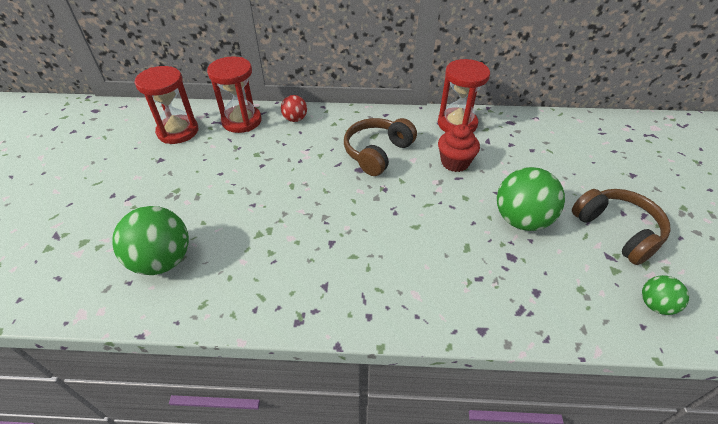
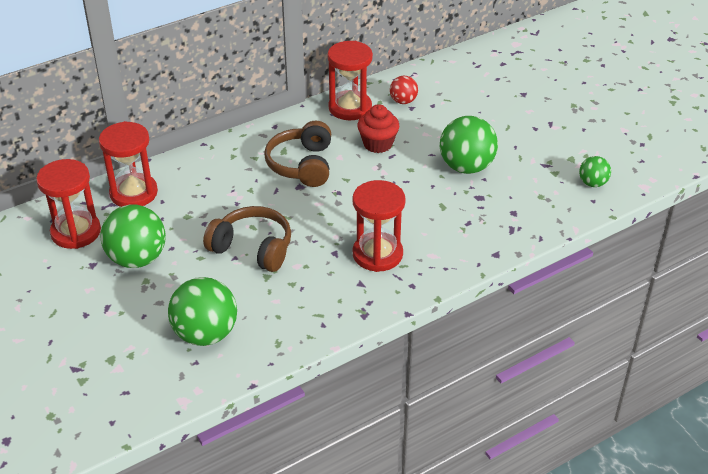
camera: 35 degrees left, 5 degrees down
(190, 170) = (137, 259): none -> green ball
(295, 119) = (188, 168): red ball -> red ball (403, 101)
(366, 264) = (377, 254): none -> red hourglass
(617, 231) = (539, 144): brown headphones -> brown headphones (252, 248)

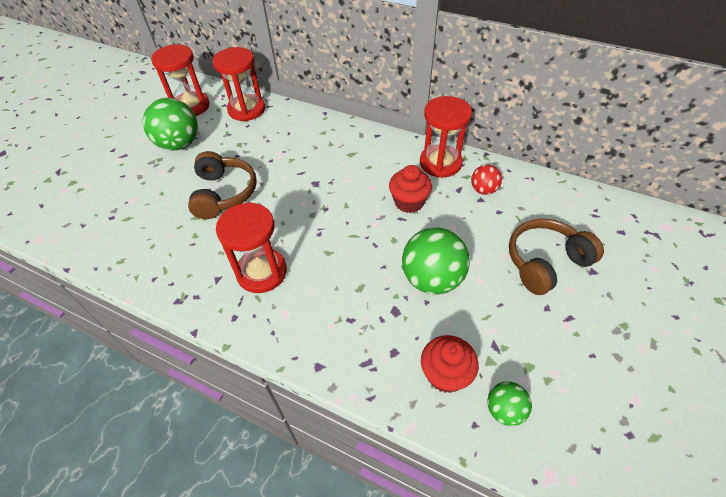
camera: 60 degrees right, 10 degrees up
(205, 334) = (114, 215): green ball -> none
(302, 165) = (343, 172): brown headphones -> brown headphones (545, 262)
(549, 196) = (445, 374): none -> red cupcake

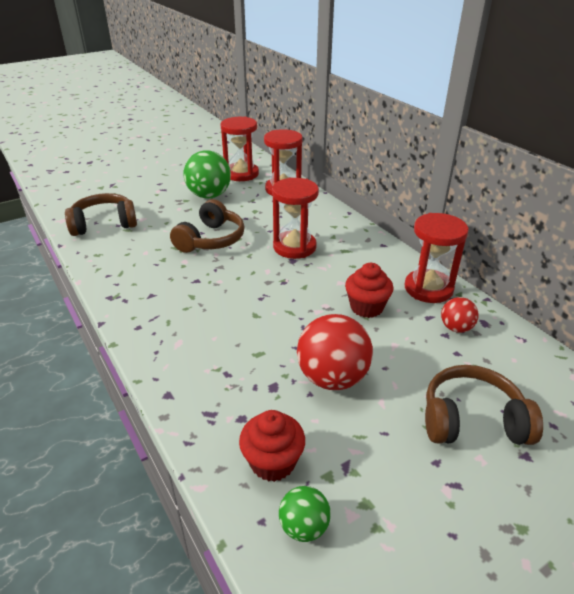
camera: 30 degrees right, 15 degrees down
(94, 223) = (104, 224): none -> brown headphones
(262, 272) = (188, 305): red hourglass -> red hourglass (294, 247)
(432, 279) = (332, 378): green ball -> red ball

